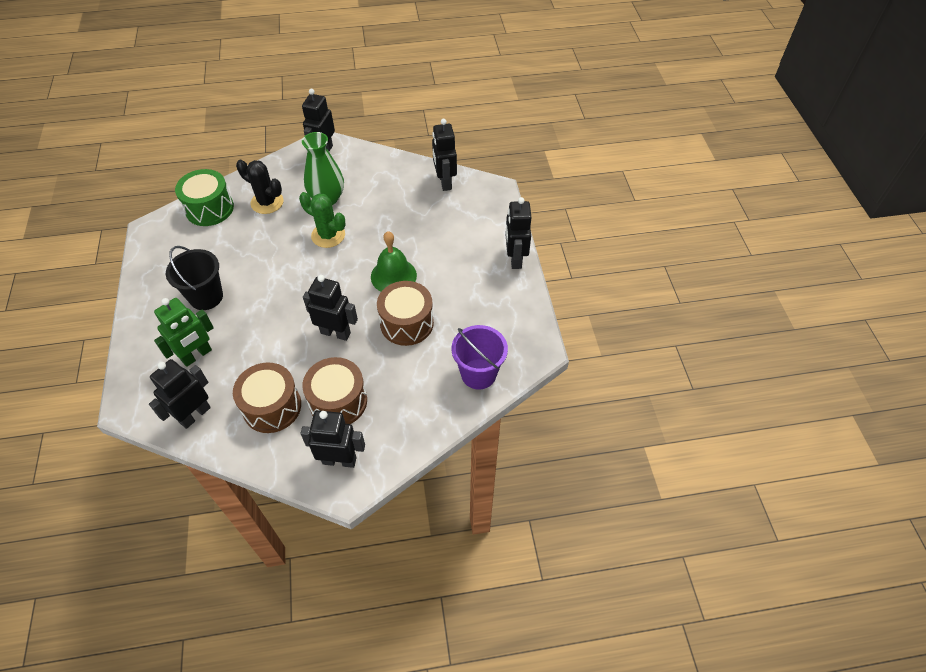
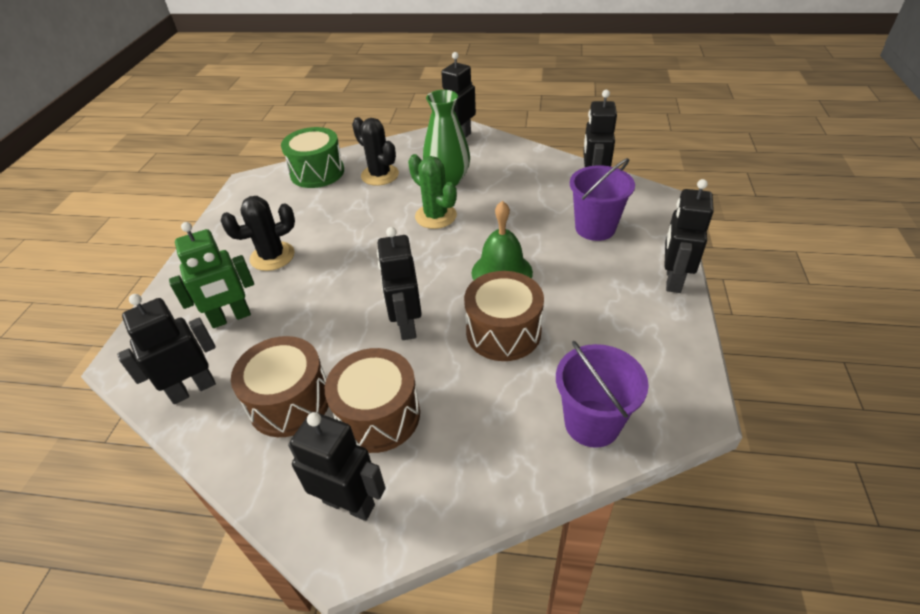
camera: 20 degrees right, 10 degrees down
(206, 297) = (272, 256): black bucket -> black cactus
(335, 333) = (406, 325): black robot -> black robot turned 135 degrees counterclockwise
(454, 224) = (595, 228): none -> purple bucket

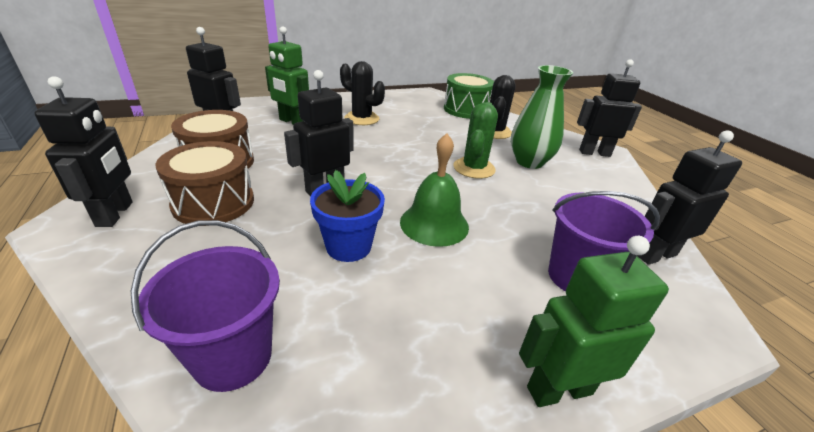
camera: 55 degrees right, 10 degrees down
(503, 332) = (348, 246): brown drum -> blue flower pot
(673, 279) = (559, 389): black robot -> green robot

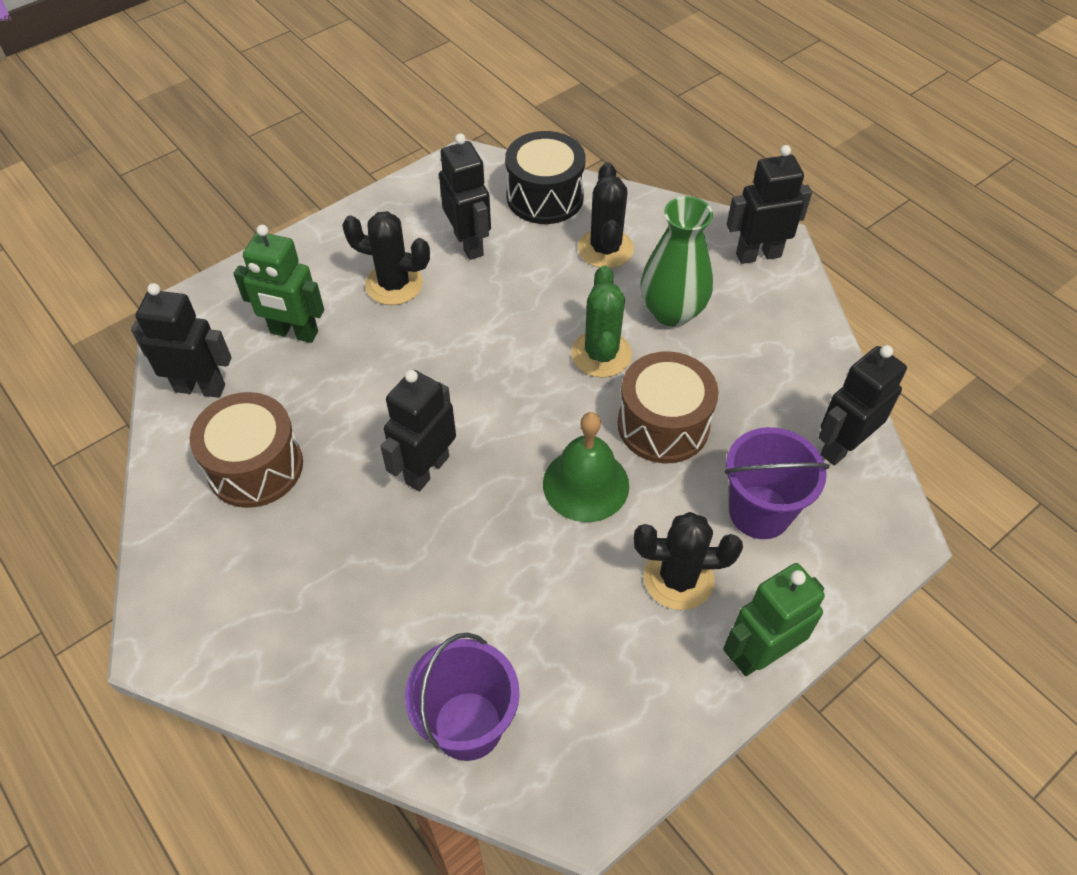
camera: 15 degrees left, 20 degrees up
(115, 214) = (205, 605): black robot -> black robot (469, 244)
(213, 203) = (306, 544): brown drum -> brown drum (663, 425)
(348, 246) = (504, 556): blue flower pot -> none
(466, 110) = (545, 197): green drum -> black drum
(489, 301) = (678, 578): none -> black cactus

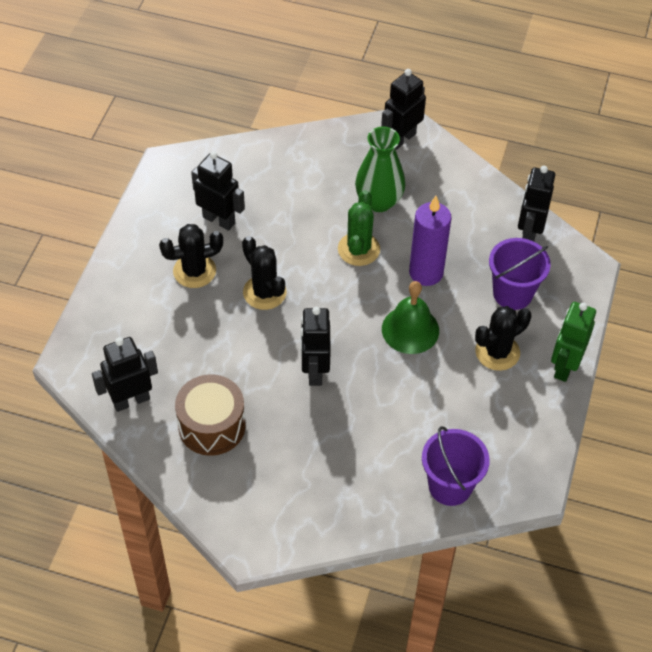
camera: 35 degrees left, 0 degrees up
(294, 333) = (158, 335): green robot -> none
(545, 197) = (241, 163): black drum -> none
(601, 354) = (358, 249): green cactus -> green cactus turned 45 degrees clockwise
(605, 249) = (307, 180): black cactus -> black cactus (264, 292)
(663, 425) = (426, 272): brown drum -> purple candle

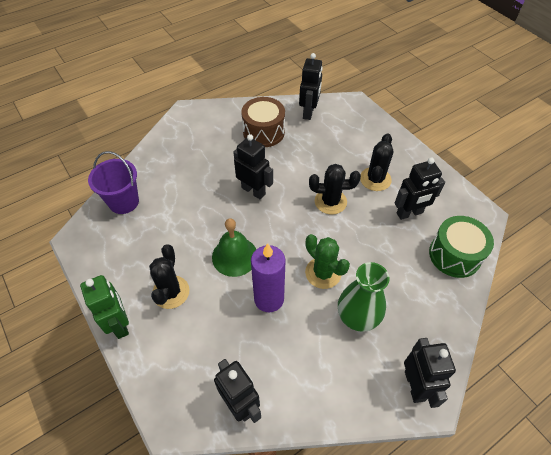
camera: 130 degrees right, 0 degrees up
(242, 165) = (454, 255): none -> green drum
(512, 293) = (202, 341): purple bucket -> none

